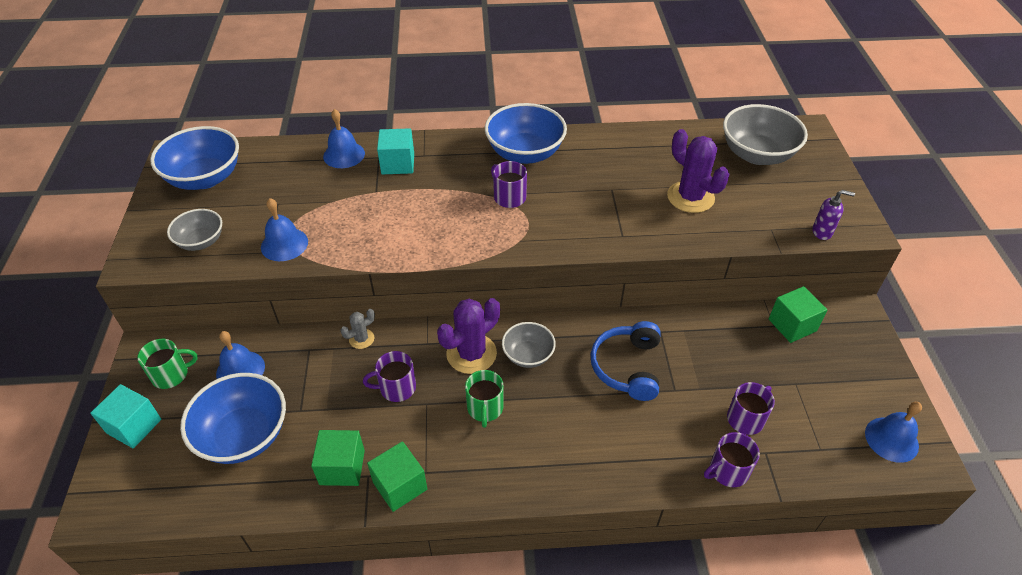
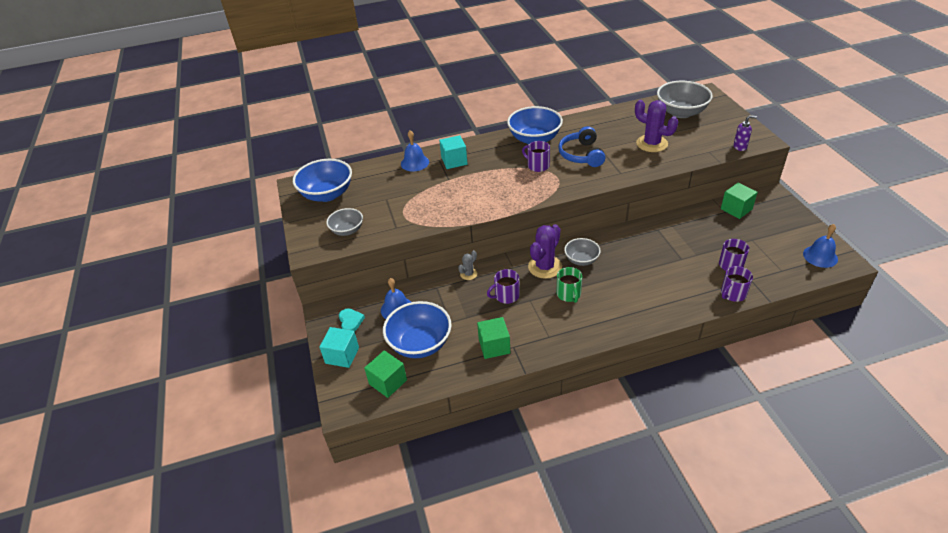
camera: 10 degrees left, 5 degrees down
(171, 374) = (350, 321): green mug -> turquoise heart
(284, 244) = (405, 220): blue bell -> none
(400, 485) = (536, 347): green cube -> green cube (388, 382)
(627, 367) = (646, 253): blue headphones -> blue headphones (581, 155)

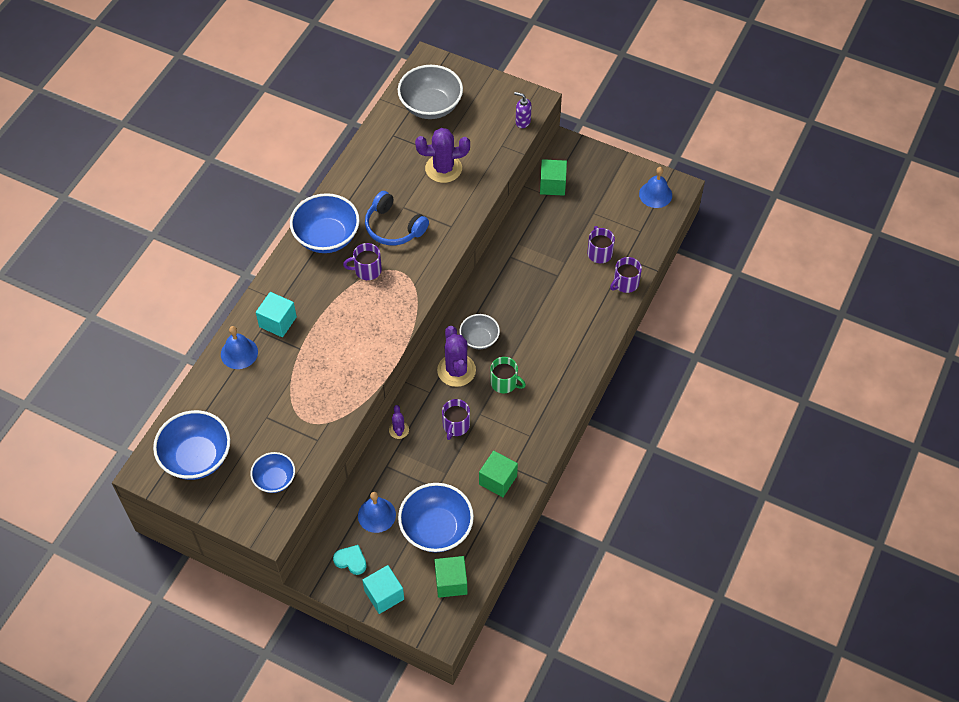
camera: 50 degrees left, 15 degrees up
(347, 230) = (275, 479): grey bowl -> blue bowl
(468, 274) = (399, 430): grey cactus -> purple cactus
(733, 294) = (625, 283): purple mug -> purple mug turned 45 degrees clockwise
(740, 147) = (522, 122): purple soap dispenser -> purple soap dispenser turned 105 degrees counterclockwise

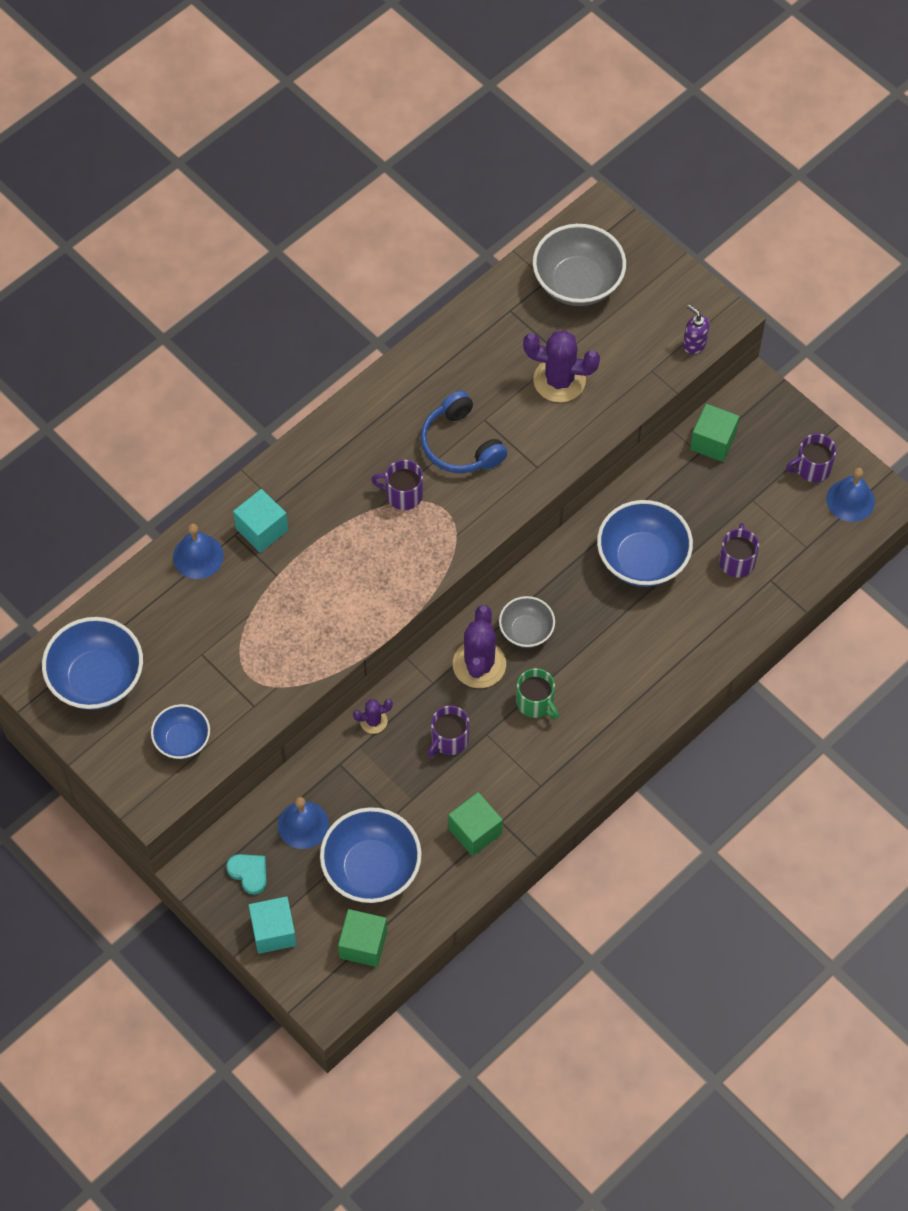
camera: 20 degrees right, 5 degrees up
(327, 237) = (368, 431): blue bowl -> blue bowl (642, 559)
(399, 430) = (373, 721): purple cactus -> purple cactus turned 60 degrees clockwise
(625, 283) = (754, 616): purple mug -> purple mug (812, 468)

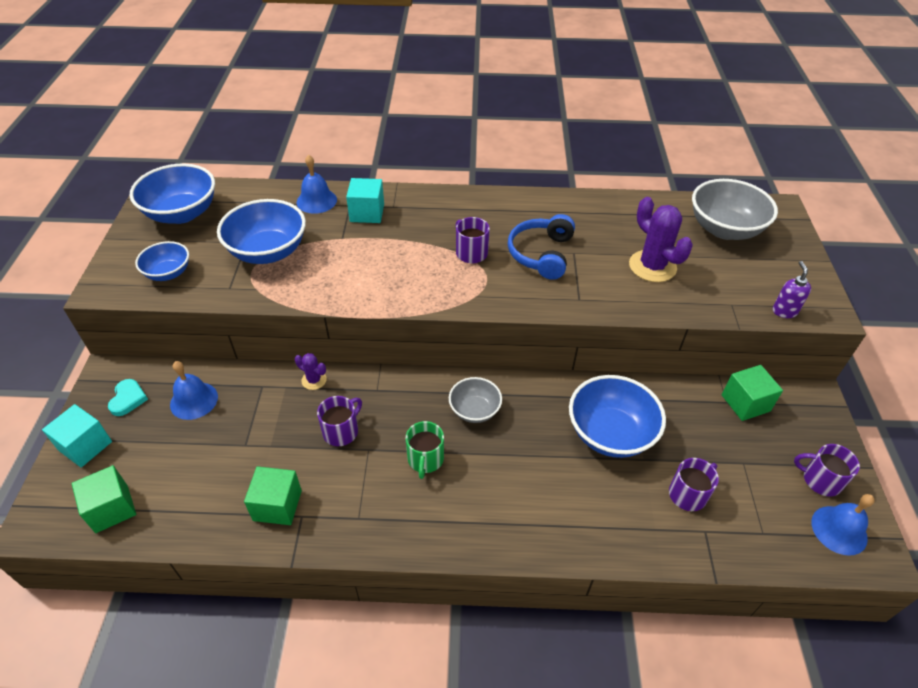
camera: 45 degrees right, 15 degrees down
(371, 868) = (188, 464): blue bowl -> blue bowl (268, 252)
(449, 739) = (341, 431): purple mug -> purple mug turned 135 degrees clockwise
(479, 664) = (419, 404): purple cactus -> none

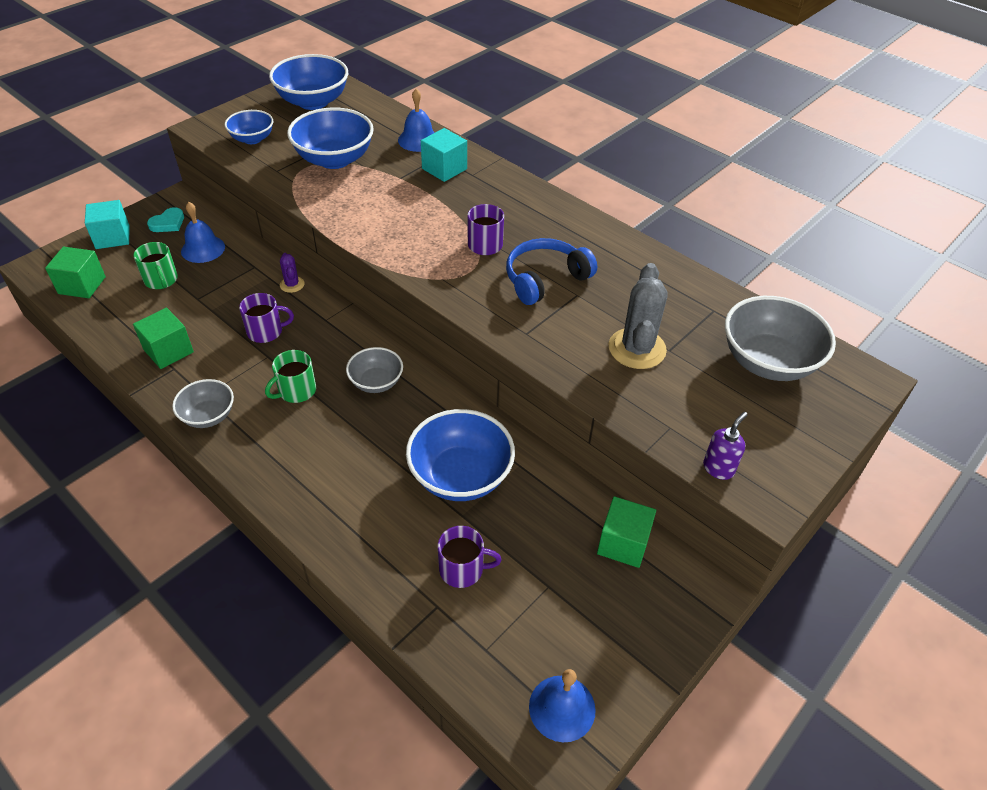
camera: 40 degrees right, 0 degrees up
(189, 452) = (161, 280): none -> green mug
(382, 531) = (208, 416): none -> grey bowl
(652, 266) = (637, 349): purple cactus -> grey cactus
(820, 480) = (605, 657): purple mug -> none

